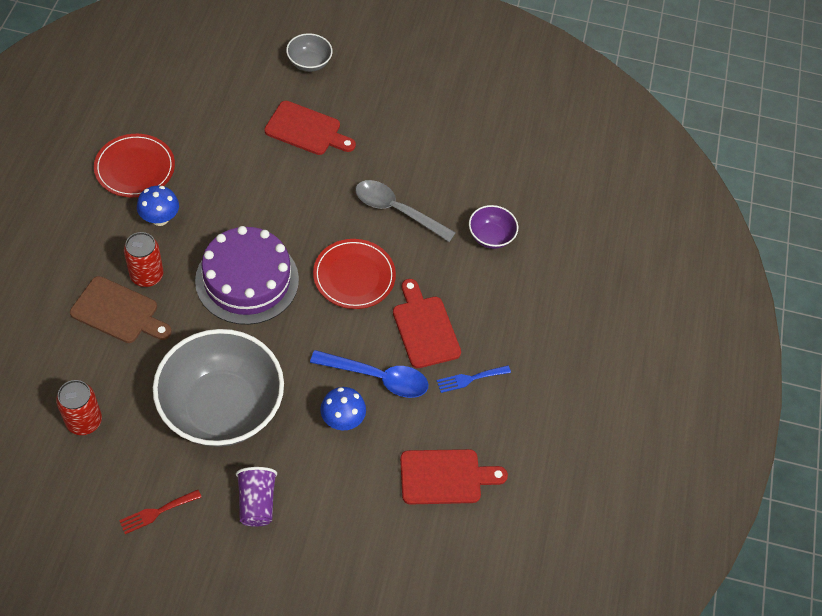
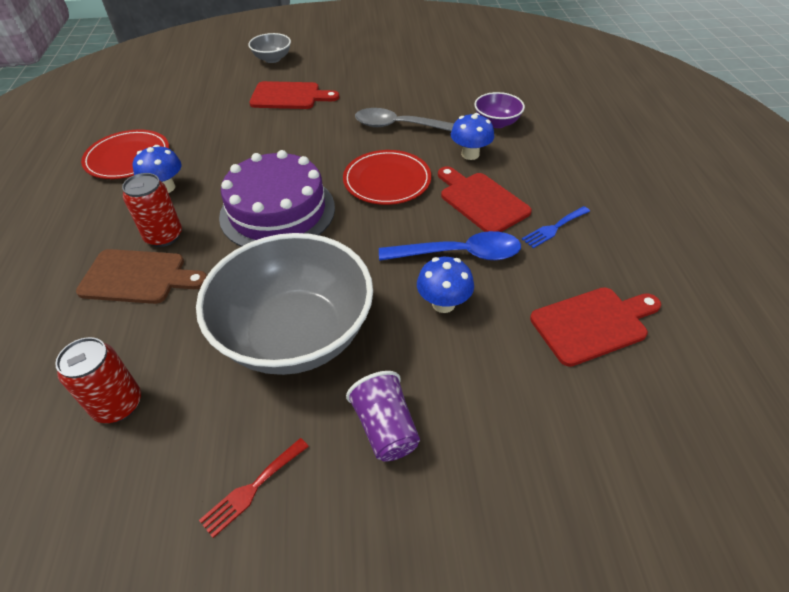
camera: 10 degrees left, 10 degrees down
(443, 269) = (470, 154): none -> blue mushroom

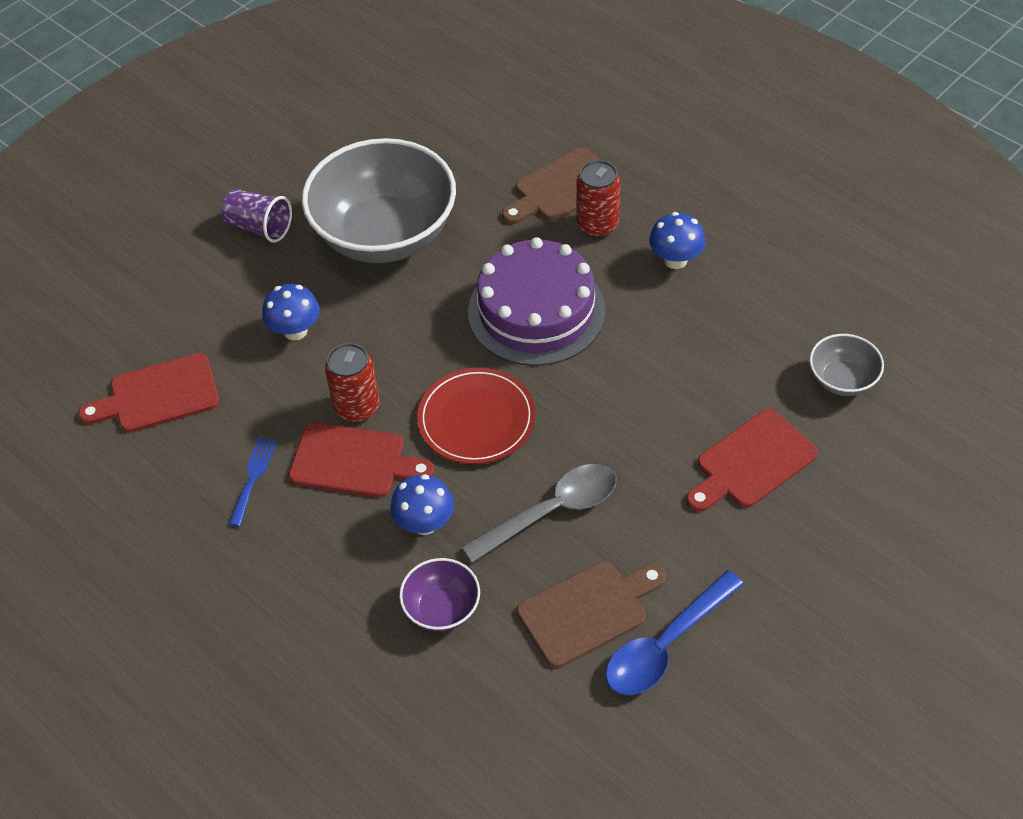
camera: 140 degrees right, 5 degrees up
(118, 405) = (446, 129): red can -> red can (357, 407)
(128, 157) = (769, 259): red plate -> none
(252, 488) = (309, 153): red fork -> none
(272, 59) = (887, 517): grey bowl -> grey bowl (842, 380)
(431, 92) = (587, 611): none -> brown cutting board
(459, 254) = (322, 384): blue spoon -> blue spoon (666, 645)
(592, 324) = (158, 395): red cutting board -> red cutting board turned 45 degrees clockwise

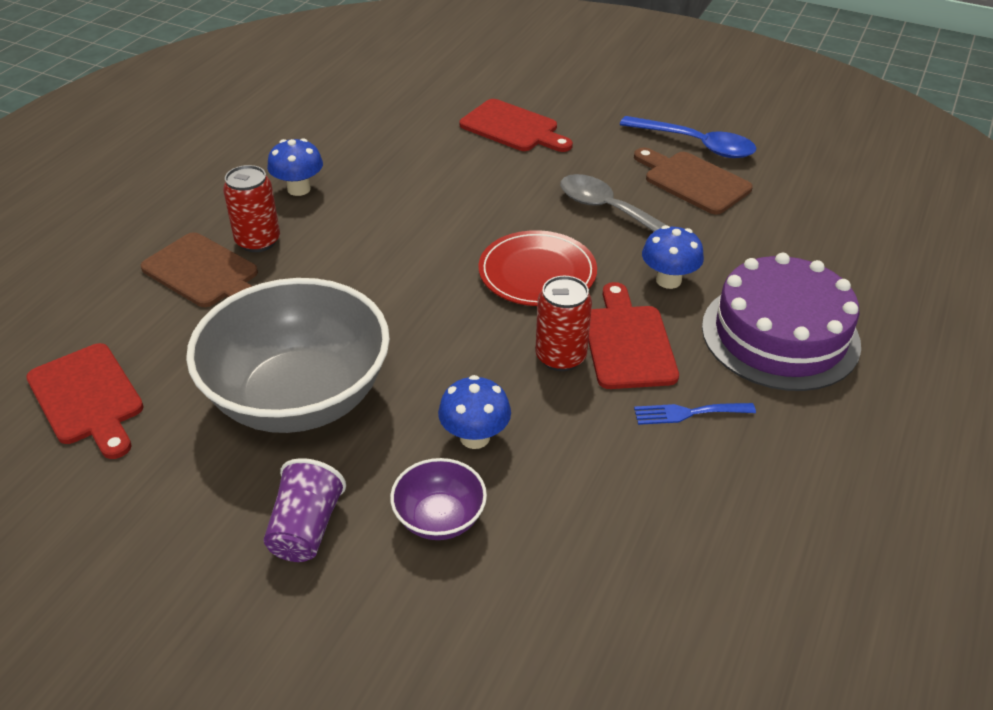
camera: 110 degrees left, 10 degrees down
(158, 395) = (625, 541): red cutting board -> red cutting board (88, 398)
(442, 608) = (743, 253): purple bowl -> purple bowl (439, 518)
(536, 311) = (388, 260): purple cake -> purple cake (780, 335)
(842, 380) = (413, 98): grey bowl -> none

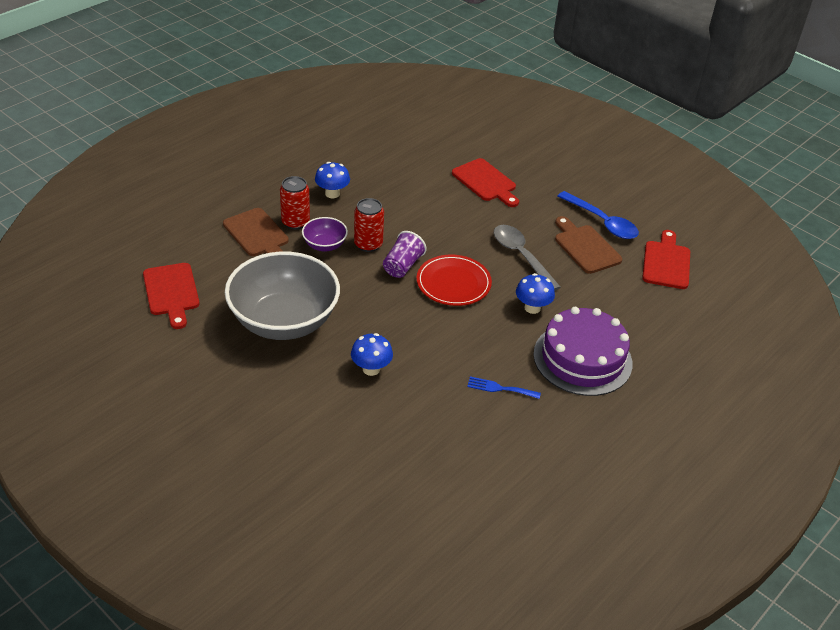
camera: 15 degrees right, 0 degrees up
(306, 528) = (261, 391): purple cup -> purple cup (402, 266)
(439, 518) = (333, 406): purple bowl -> purple bowl (324, 245)
(560, 357) = (442, 337): red can -> red can (368, 244)
(627, 342) = (486, 339): red cutting board -> red cutting board (666, 262)

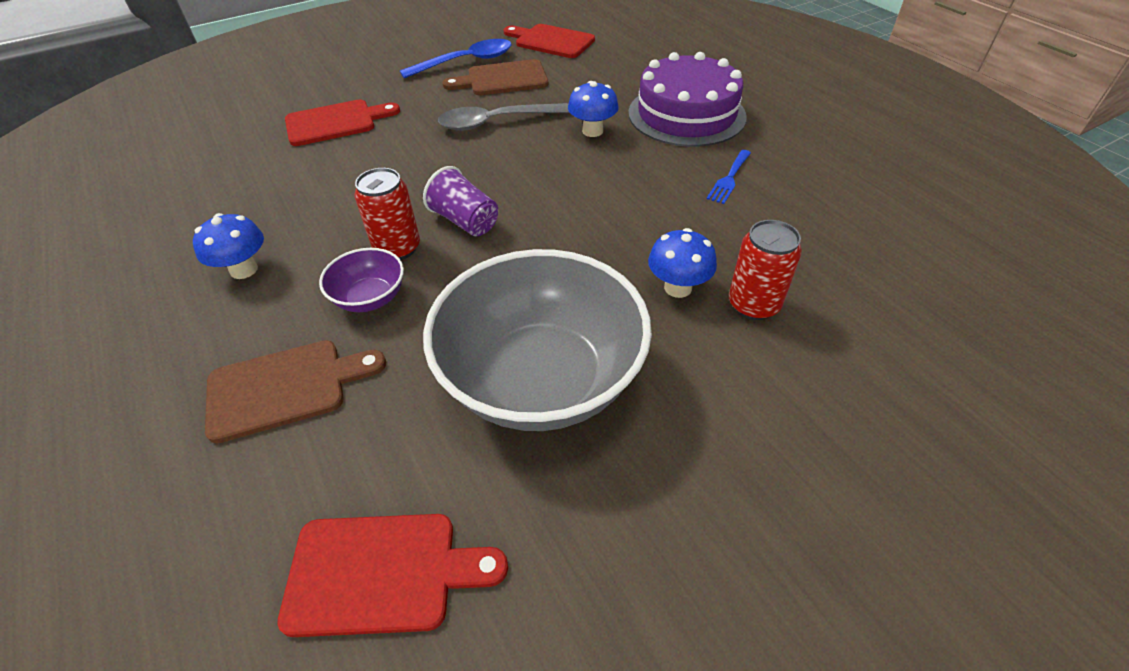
camera: 70 degrees left, 5 degrees up
(295, 222) = (285, 327): red can -> red can (753, 305)
(453, 283) = (522, 182): red plate -> none

